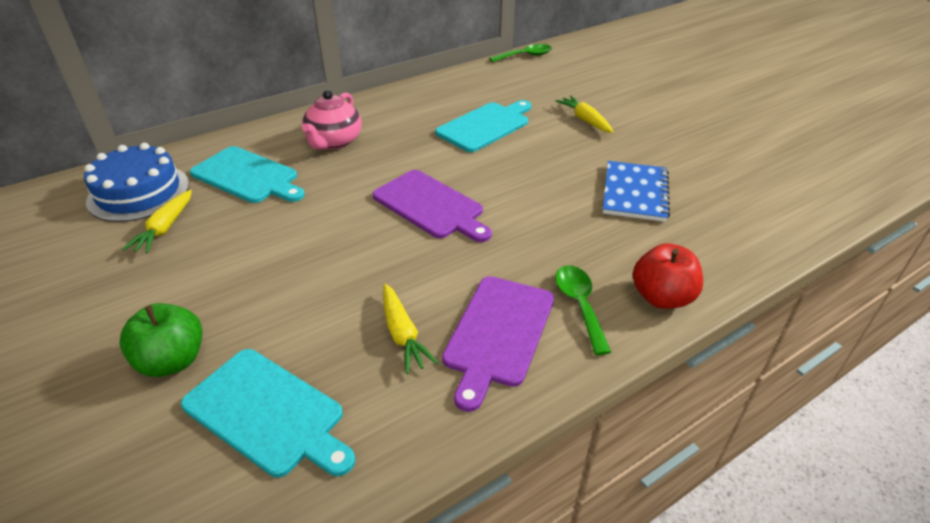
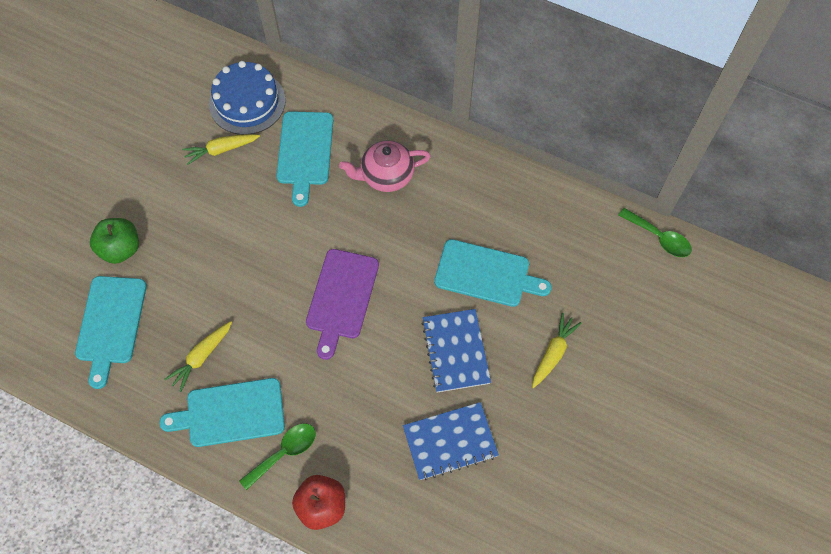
camera: 60 degrees right, 25 degrees up
(498, 334) = (230, 413): purple cutting board -> turquoise cutting board
(545, 162) = (455, 351): none -> blue notebook

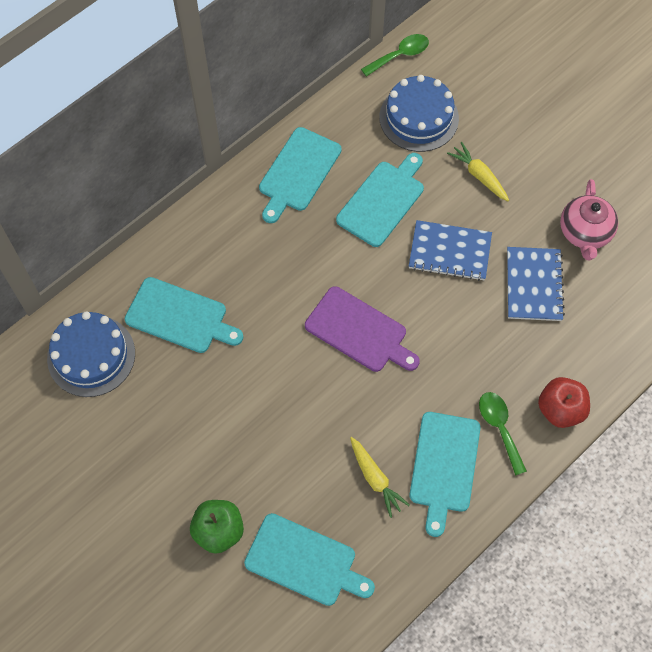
camera: 70 degrees left, 0 degrees up
(221, 150) = (140, 397): yellow carrot -> none
(386, 175) = (241, 250): pink teapot -> pink teapot (585, 233)
(485, 193) = (298, 173): none -> turquoise cutting board
(594, 277) = (419, 118): none -> blue cake

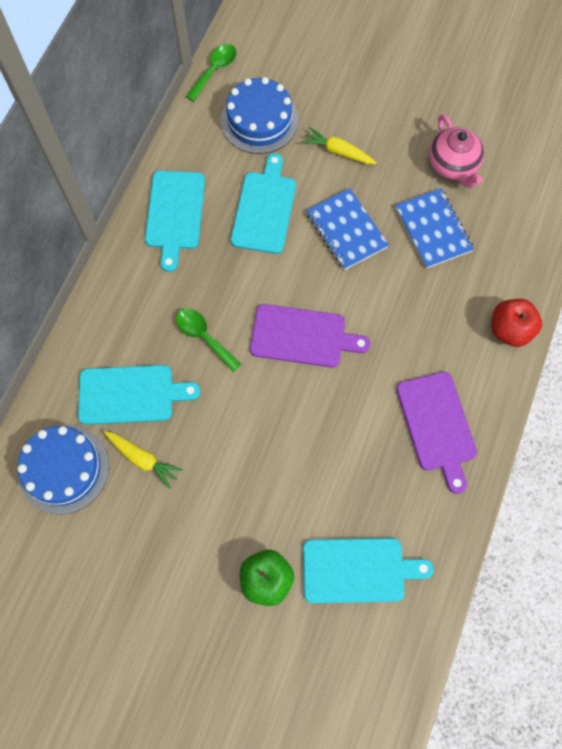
camera: 25 degrees left, 5 degrees up
(375, 479) = (383, 464): yellow carrot -> yellow carrot (143, 459)
(444, 466) = (437, 426): turquoise cutting board -> purple cutting board
(449, 252) = (346, 230): blue notebook -> blue notebook turned 75 degrees clockwise
(499, 428) = (467, 369): green spoon -> green spoon (203, 336)

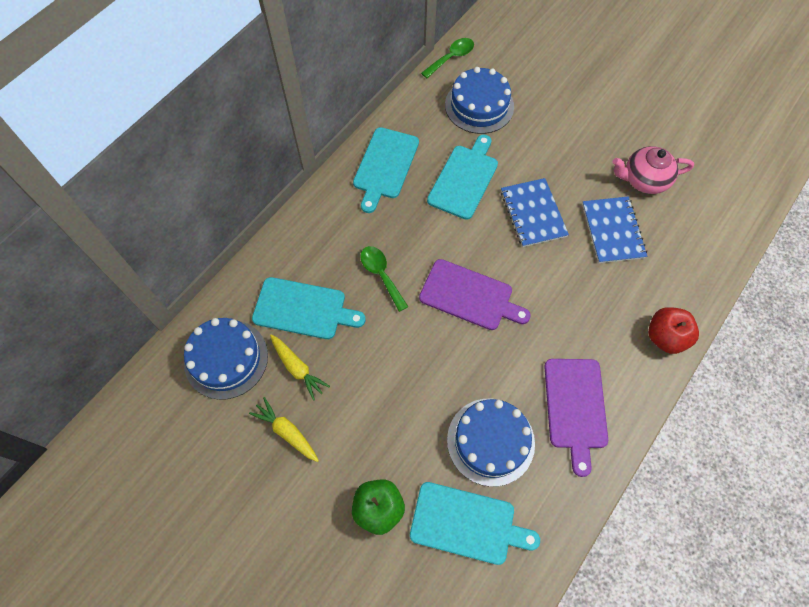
camera: 15 degrees right, 5 degrees down
(338, 151) = (542, 146): yellow carrot -> yellow carrot (287, 432)
(361, 482) = (490, 441): none -> blue cake
(453, 165) = (644, 180): pink teapot -> pink teapot turned 90 degrees clockwise

